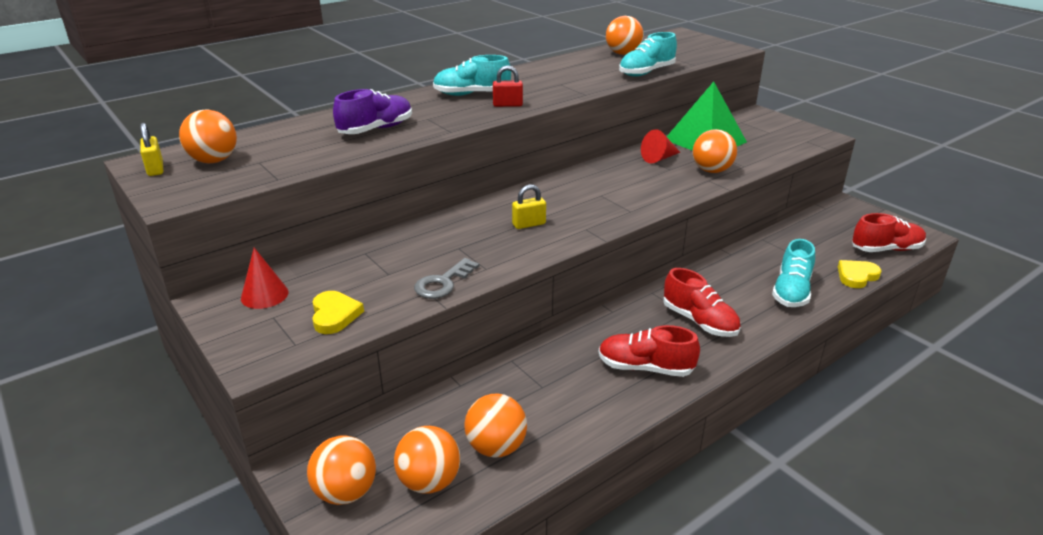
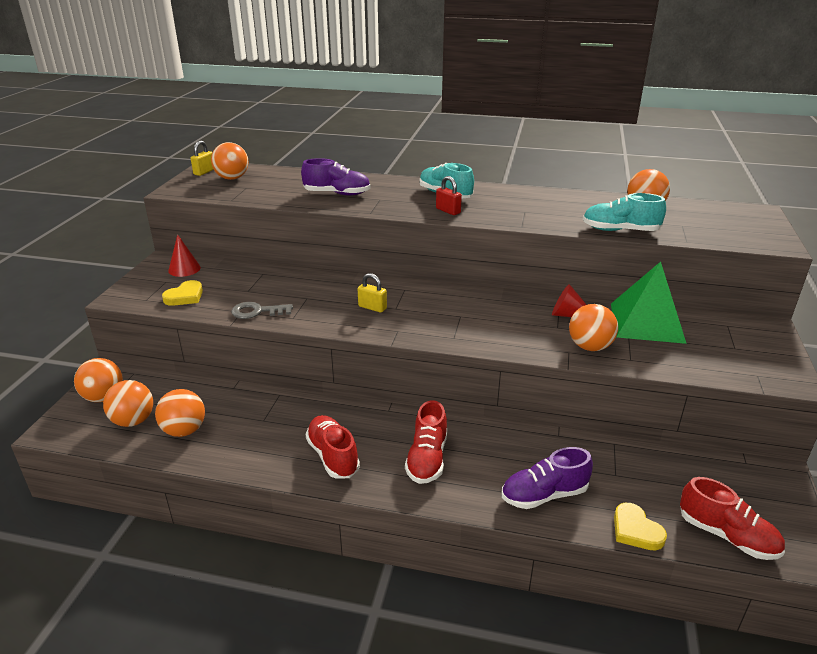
camera: 50 degrees right, 0 degrees up
(791, 292) = (544, 495): turquoise shoe -> purple shoe
(856, 276) = (636, 530): yellow heart -> yellow heart turned 135 degrees counterclockwise

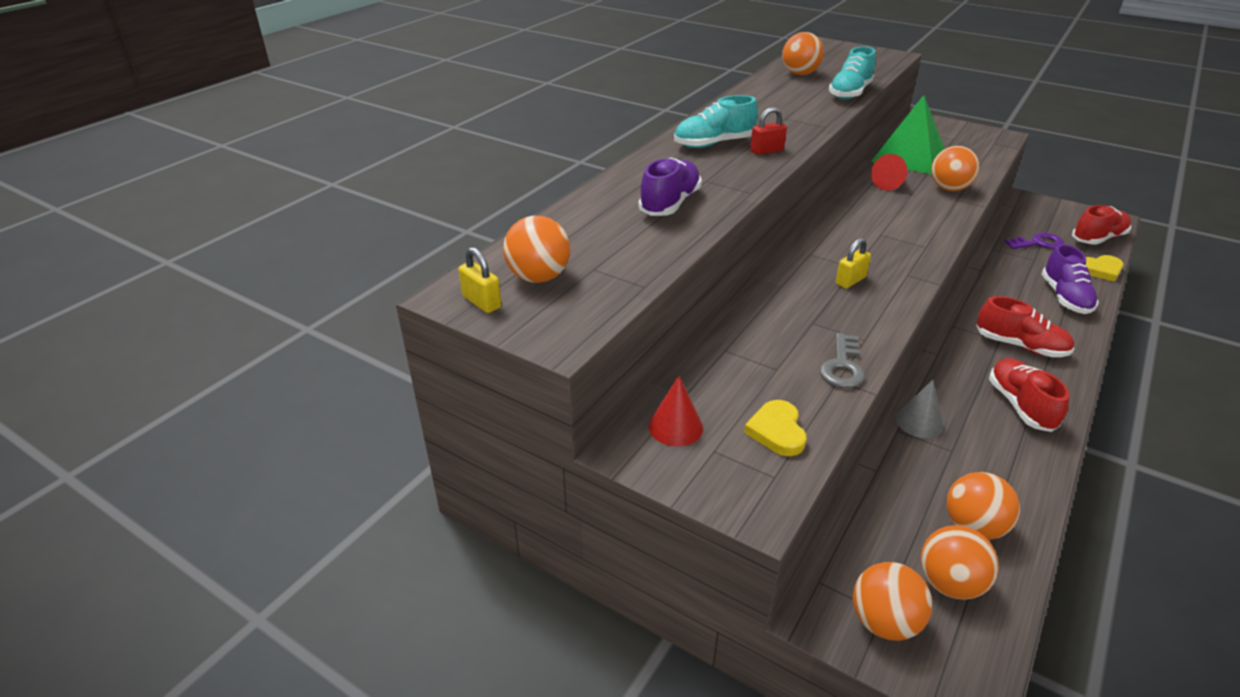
camera: 70 degrees left, 5 degrees up
(185, 296) = (777, 431): yellow heart -> yellow heart turned 150 degrees counterclockwise
(292, 403) = (919, 422): none -> grey cone
(333, 456) = (1020, 405): red shoe -> red shoe turned 90 degrees clockwise
(661, 479) = (1038, 243): none -> purple key

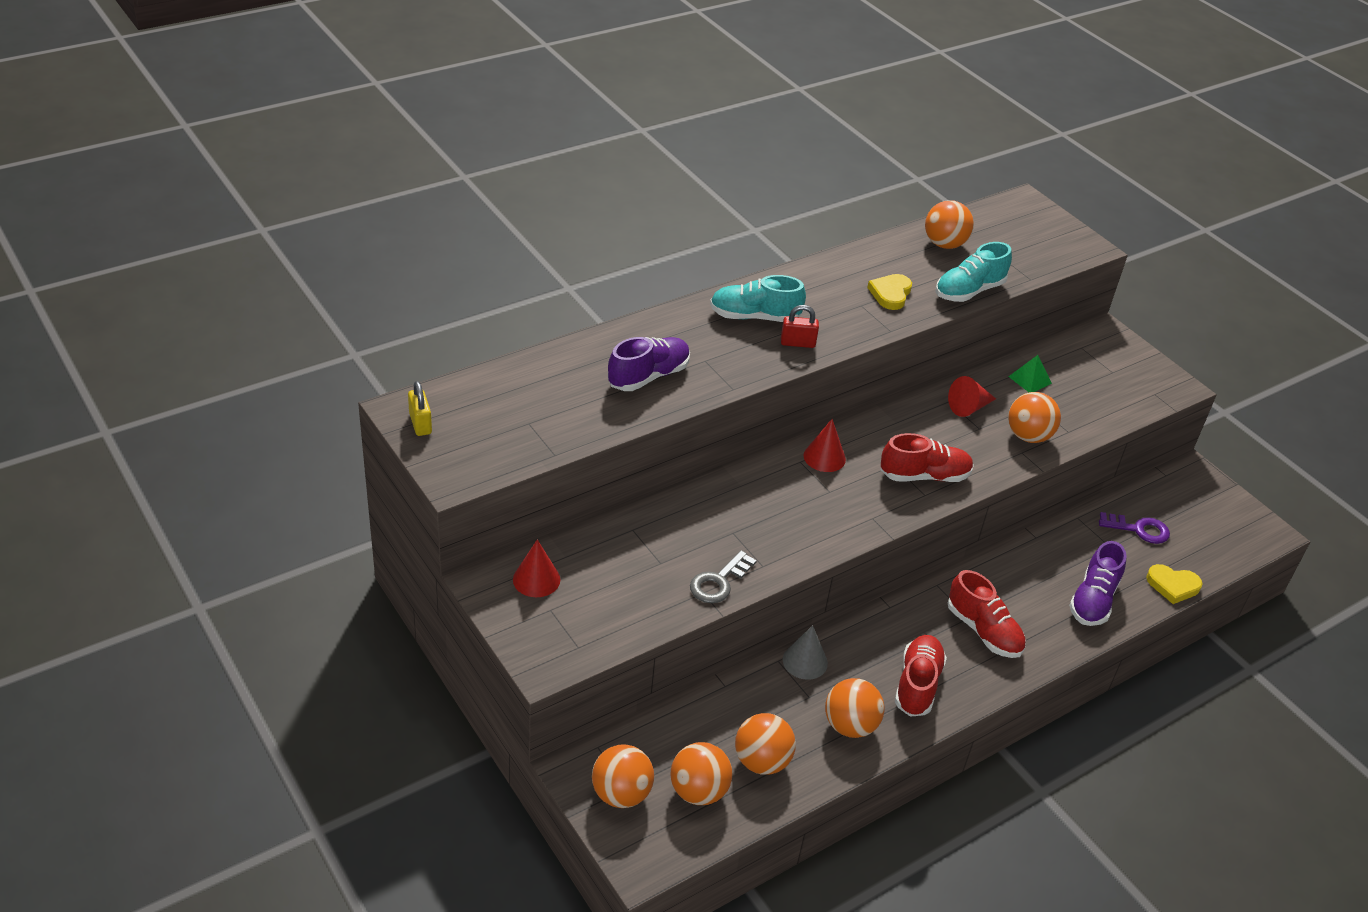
camera: 20 degrees right, 5 degrees up
(538, 277) = (479, 415): orange ball -> orange ball (850, 725)
(777, 431) = (612, 614): yellow heart -> yellow heart (890, 294)
(825, 245) = (824, 457): none -> red cone
(850, 281) = (810, 504): yellow padlock -> none
(908, 157) = (1029, 380): green pyramid -> green pyramid, size x0.43
(1098, 238) = (1218, 549): red shoe -> red shoe (924, 476)

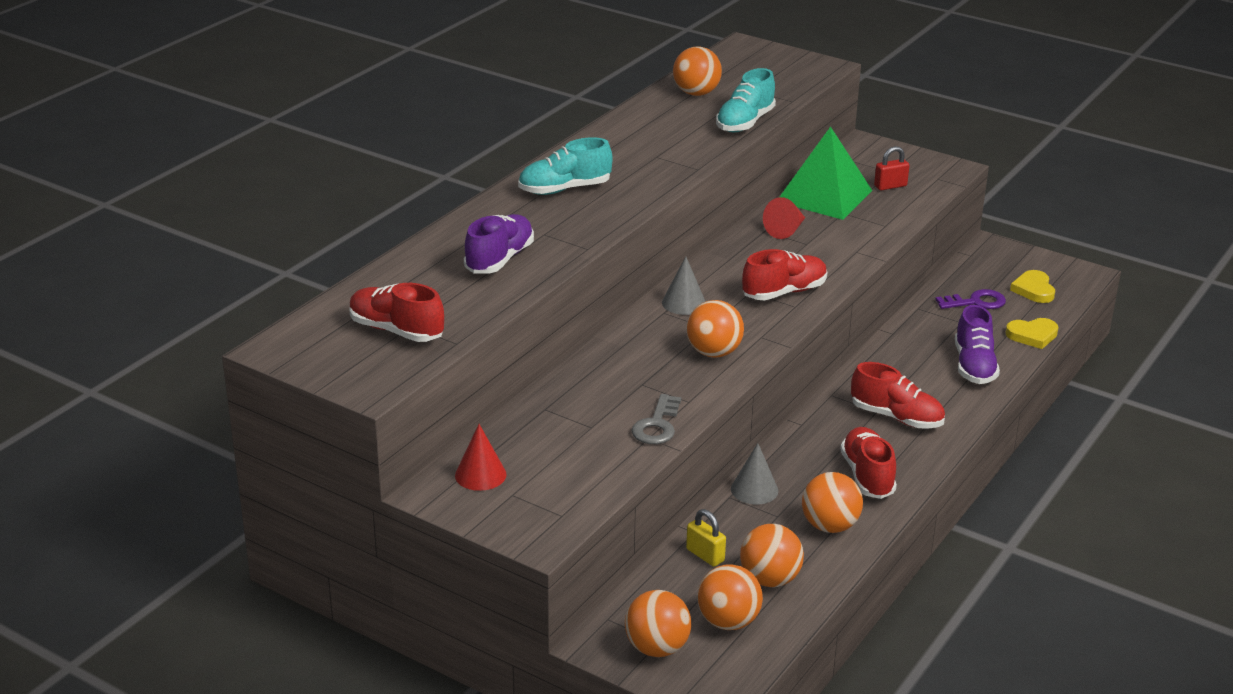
camera: 20 degrees left, 10 degrees down
(420, 424) = (302, 355): yellow padlock -> yellow padlock (705, 555)
(513, 424) = (396, 330): none -> red shoe
(797, 343) = (620, 199): red padlock -> red padlock (890, 186)
(824, 457) = (684, 303): red cone -> grey cone
(890, 294) = (676, 141): yellow heart -> yellow heart (1033, 290)
(1028, 436) = (853, 238): orange ball -> orange ball (713, 352)
(1029, 380) = (824, 196): green pyramid -> green pyramid, size x2.32

